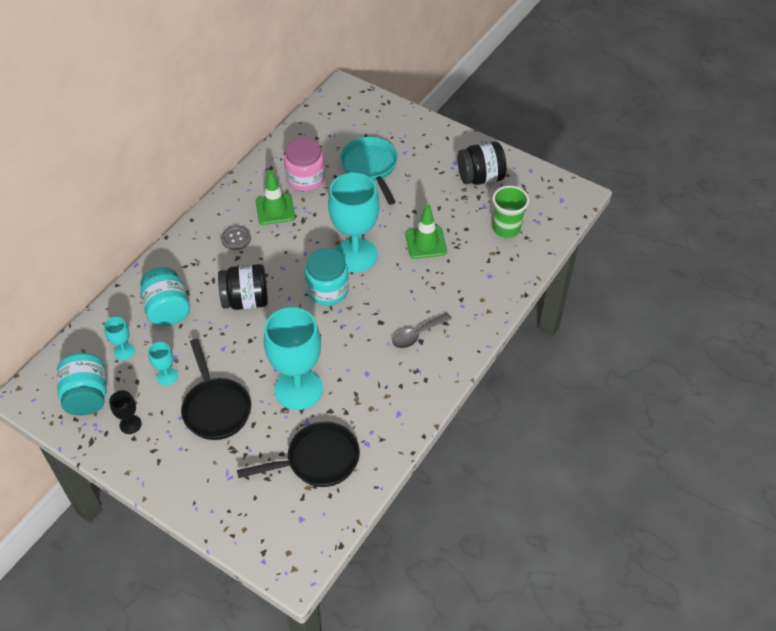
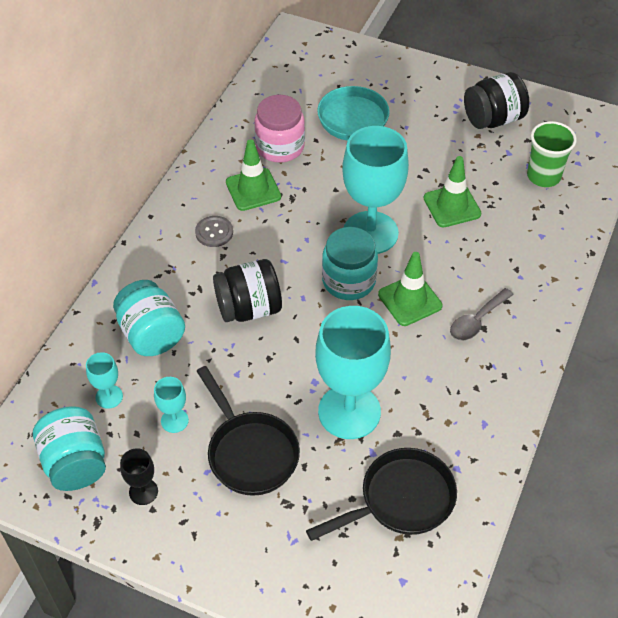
camera: 10 degrees left, 0 degrees up
(370, 312) = (410, 300): none -> green traffic cone

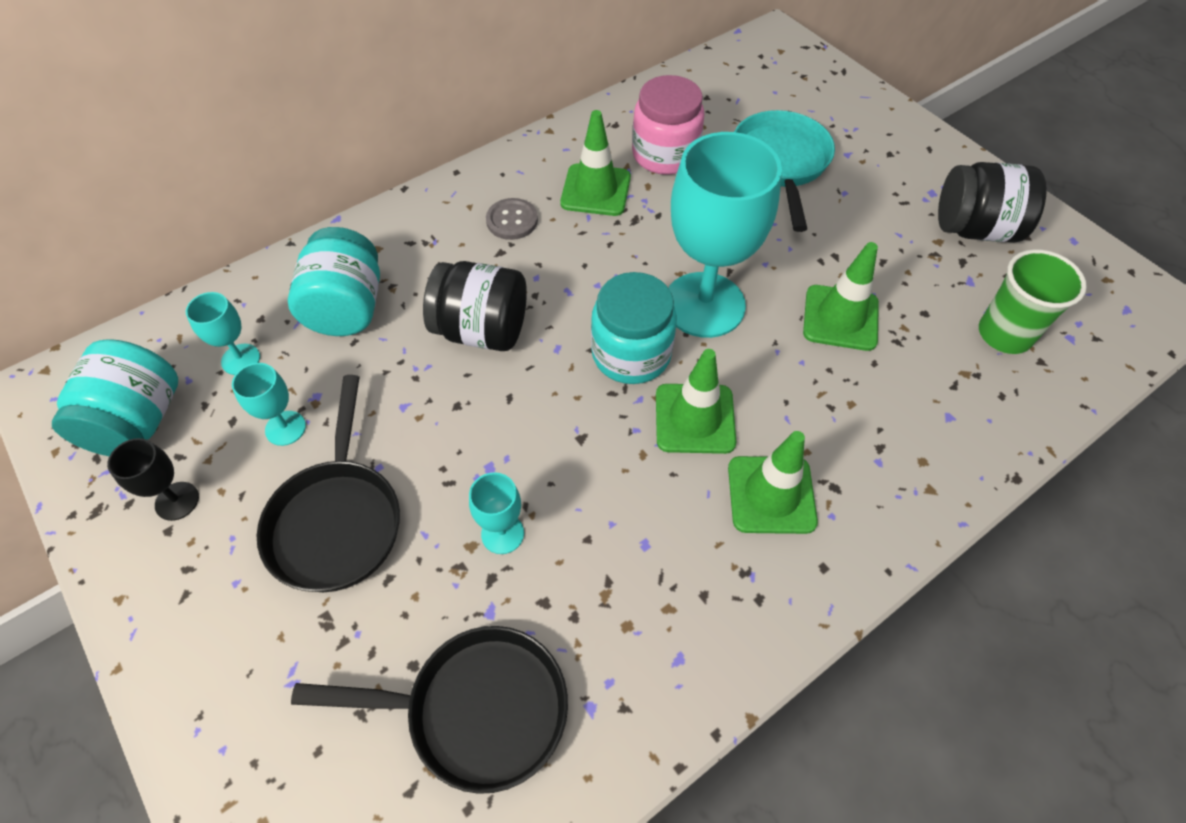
camera: 30 degrees right, 5 degrees up
(349, 412) = (502, 534): turquoise goblet -> turquoise goblet, size x0.44
(477, 321) = (771, 495): grey spoon -> green traffic cone

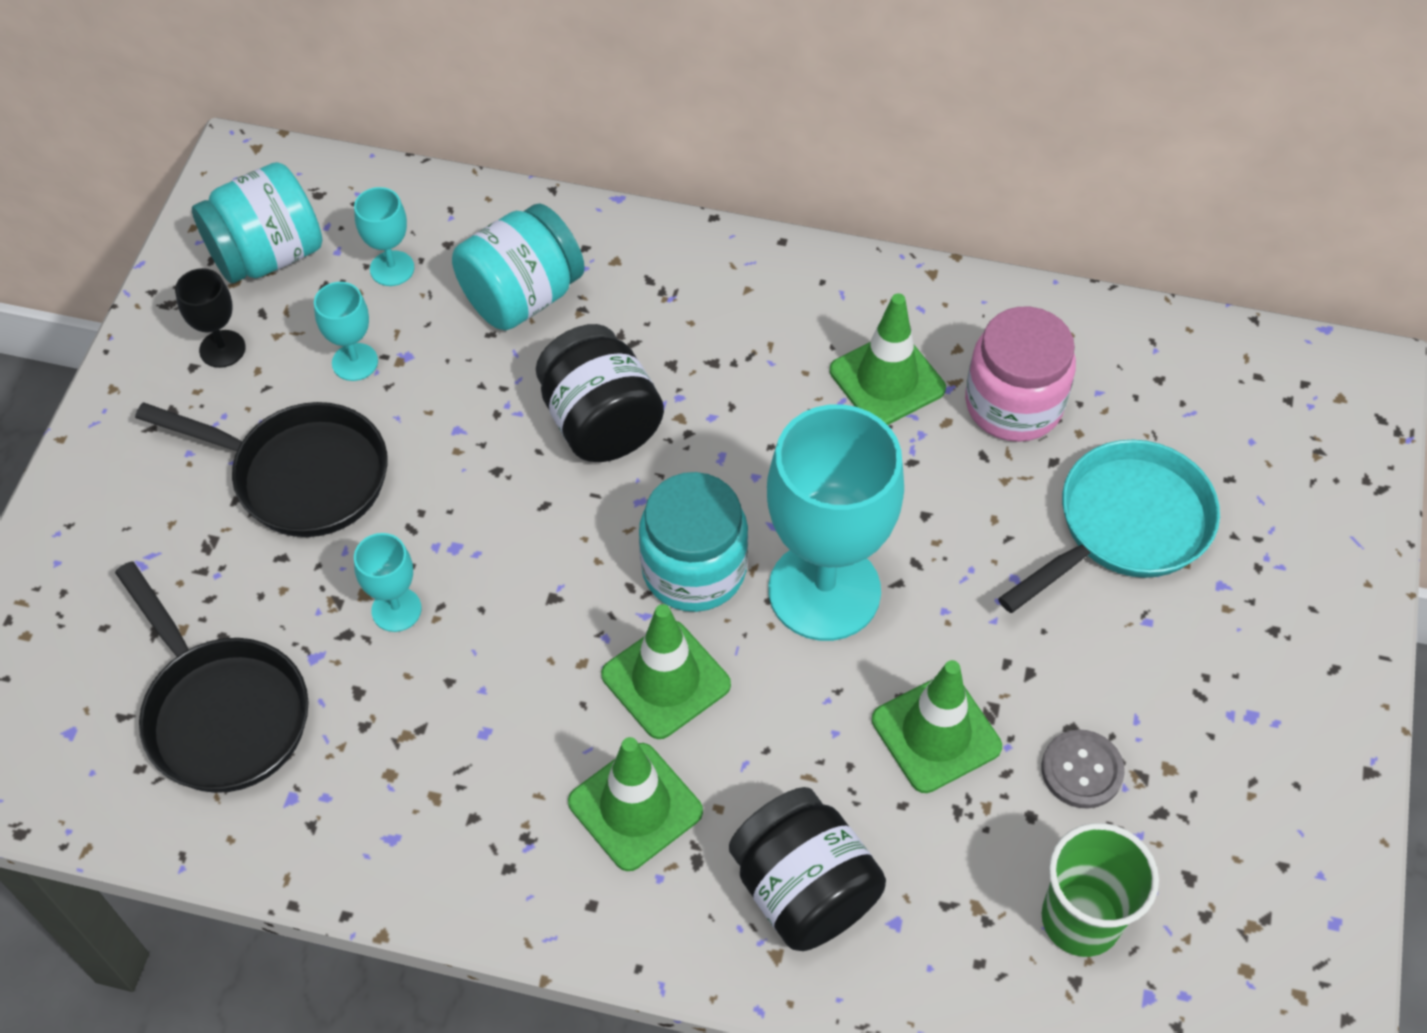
camera: 50 degrees right, 0 degrees up
(337, 521) = (302, 476): black pan -> black pan turned 120 degrees counterclockwise
(512, 220) = (765, 339): grey button -> grey button (1082, 770)
(974, 229) = (1233, 797): black jar -> black jar (803, 890)

